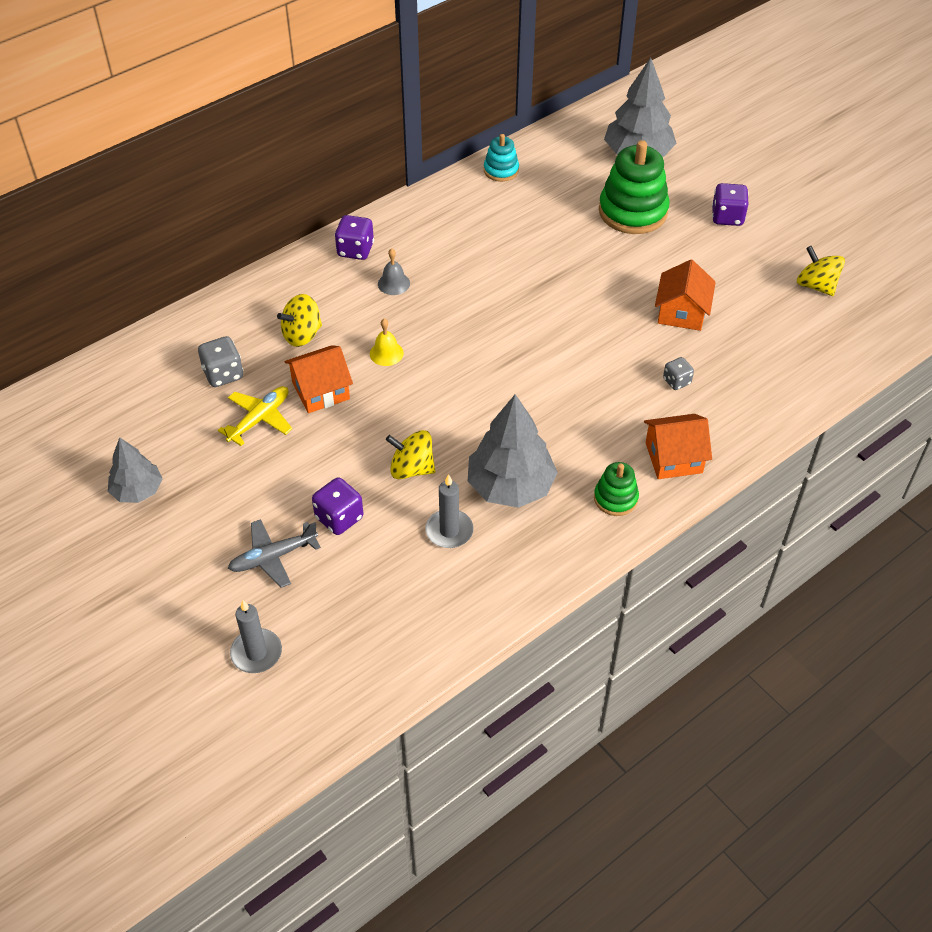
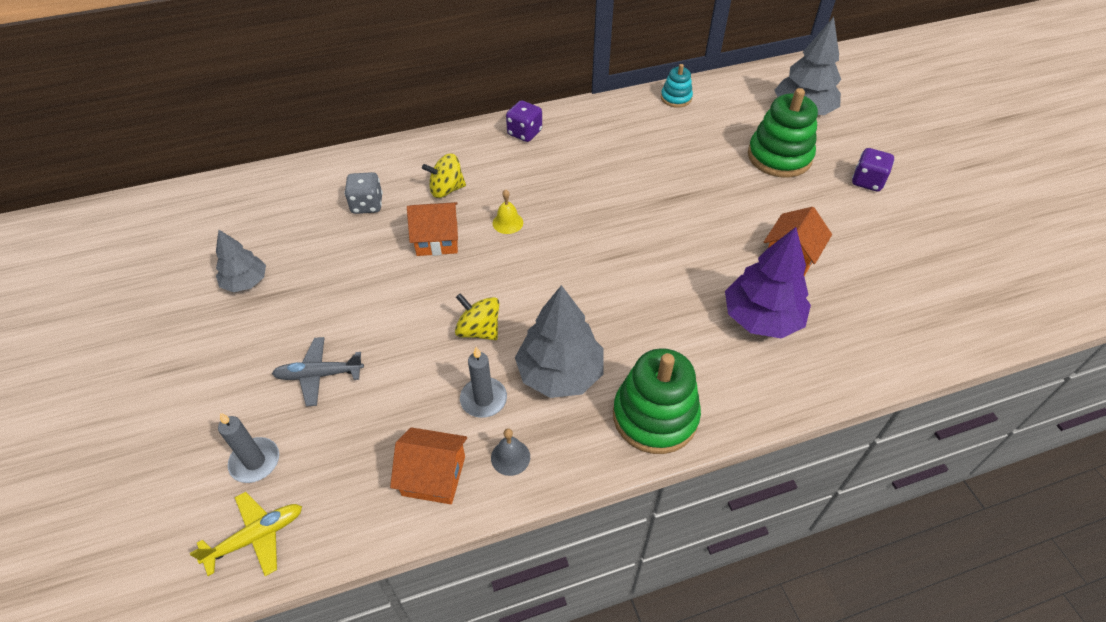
camera: 20 degrees right, 0 degrees up
(259, 419) = (374, 250): yellow plane -> yellow plane (256, 537)
(339, 518) = (393, 356): purple dice -> none
(393, 283) = (542, 167): grey bell -> grey bell (510, 457)
(615, 498) = (655, 416): green stacking toy -> green stacking toy, size x1.89
(673, 458) = (729, 392): orange house -> orange house (434, 476)
(676, 381) = (761, 318): grey dice -> purple tree
(816, 285) = (936, 264): yellow spinning top -> none

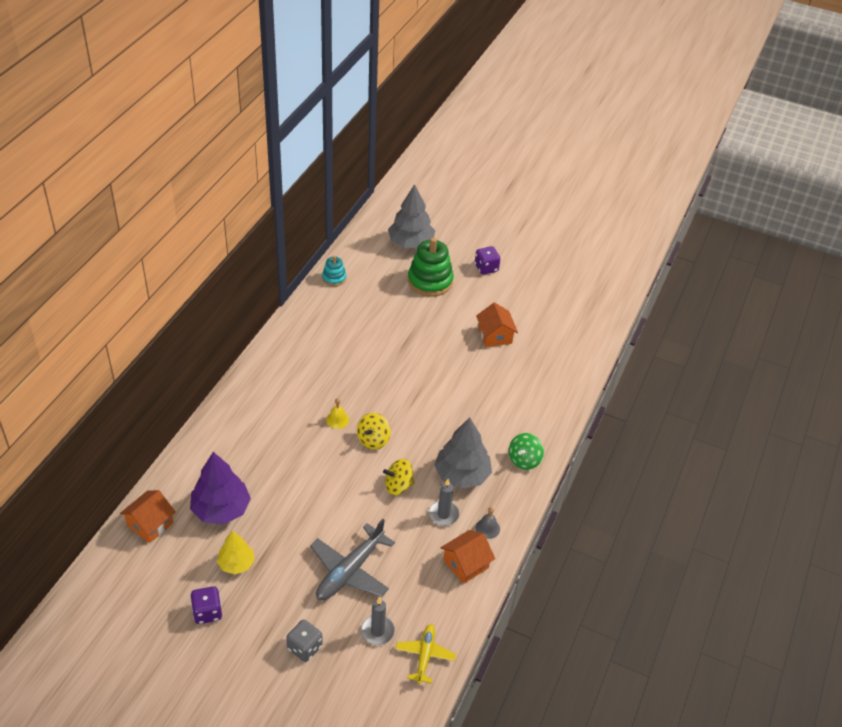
camera: 50 degrees left, 5 degrees down
(246, 282) = (236, 563): grey tree -> yellow tree
(319, 375) = (350, 571): grey plane -> grey plane, size x1.62
(367, 205) = (242, 469): grey dice -> grey dice (304, 647)
(437, 239) = (312, 458): orange house -> orange house (150, 524)
(446, 189) = (276, 426): yellow spinning top -> yellow spinning top (373, 440)
(524, 133) = (275, 359): purple dice -> purple dice (207, 612)
(655, 416) = (524, 460): green stacking toy -> green spinning top
(761, 318) = (516, 378): purple tree -> purple tree (221, 509)

